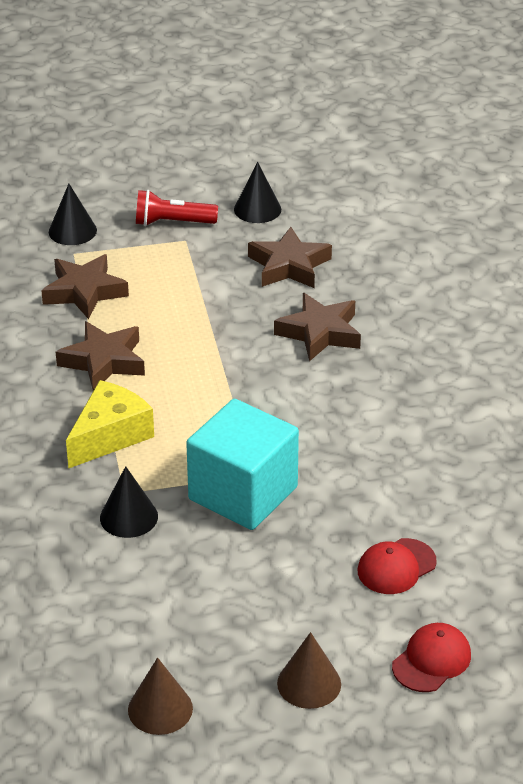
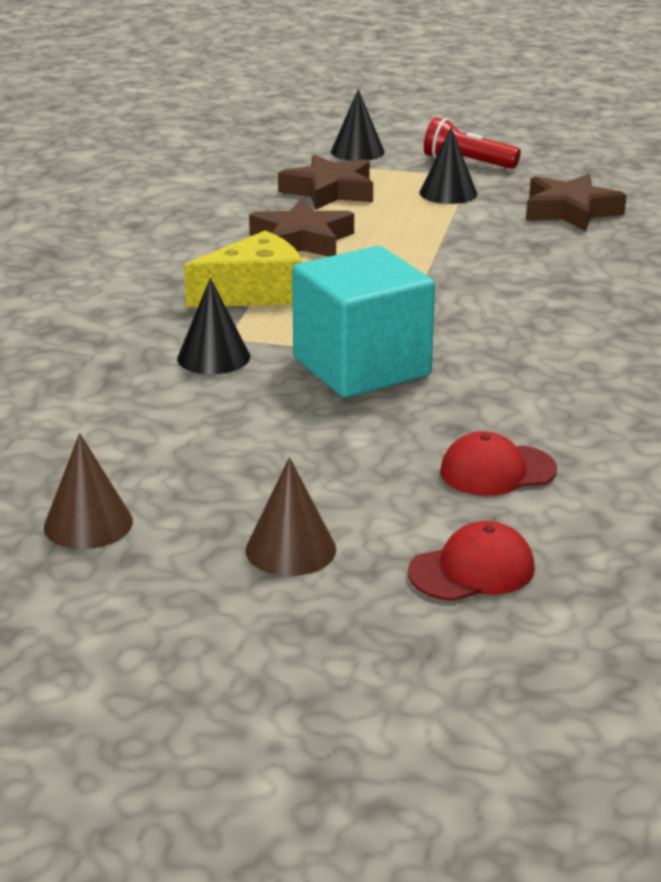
camera: 25 degrees right, 10 degrees down
(257, 209) = (569, 168): black cone -> black cone (448, 193)
(320, 333) = (564, 264): brown star -> none

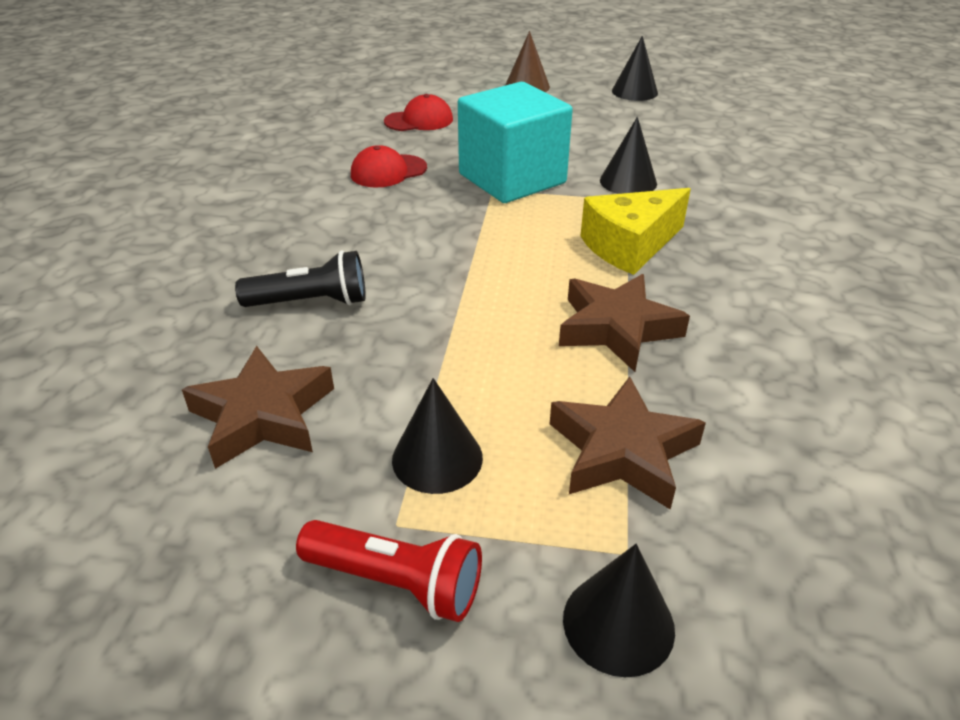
camera: 175 degrees right, 10 degrees up
(88, 524) = (634, 92): brown cone -> black cone
(472, 570) = (437, 83): red cap -> red cap (388, 171)
(566, 264) = (311, 302): none -> black flashlight

